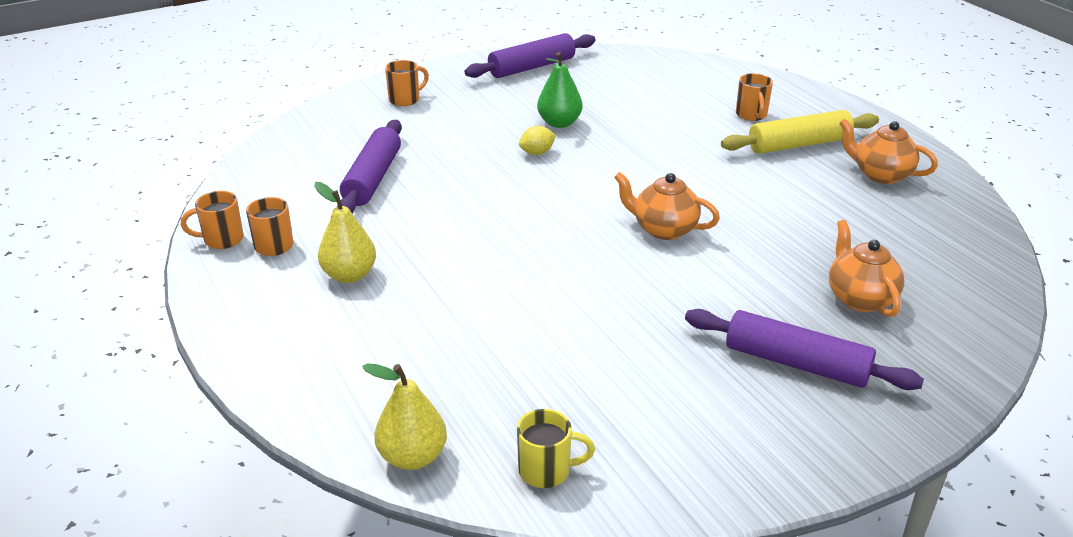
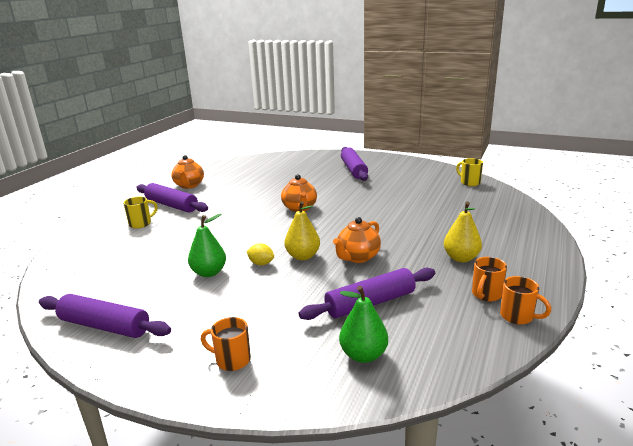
camera: 125 degrees left, 10 degrees down
(320, 146) = (363, 355): none -> green pear
(412, 457) = (509, 199): yellow pear -> yellow pear (303, 256)
(751, 115) = (141, 223): orange mug -> yellow mug
(799, 144) = (171, 205): yellow rolling pin -> purple rolling pin
(859, 298) = (299, 170): orange teapot -> orange teapot (357, 257)

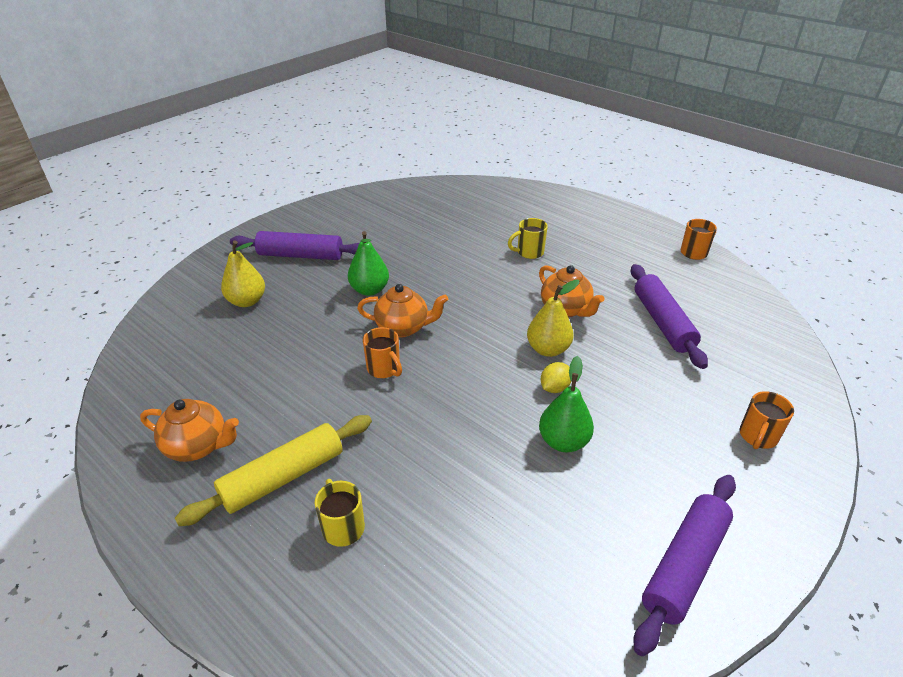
camera: 75 degrees left, 15 degrees up
(171, 205) = (283, 477): purple rolling pin -> yellow rolling pin
(363, 355) = (747, 345): green pear -> green pear (369, 290)
(461, 258) = (590, 249): yellow pear -> yellow pear (247, 301)
(469, 182) = (416, 192): yellow mug -> yellow mug (529, 252)
(486, 295) = (659, 256): orange mug -> orange mug (384, 369)

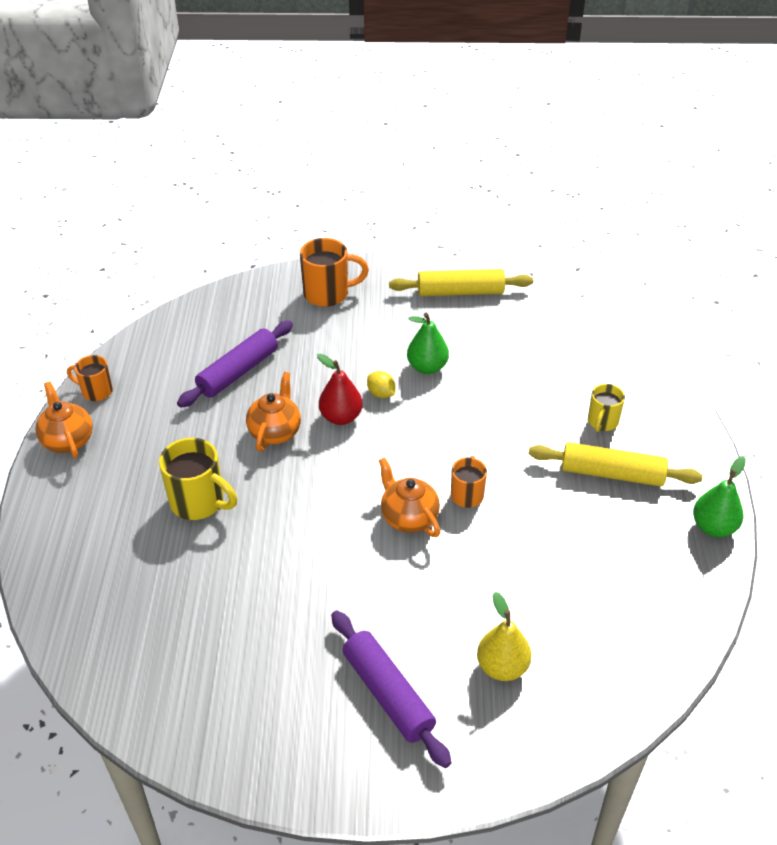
camera: 130 degrees left, 5 degrees up
(198, 446) = (652, 539): orange teapot -> orange teapot (68, 440)
(369, 290) = (383, 581): green pear -> green pear (713, 527)
(529, 252) = (199, 502): yellow mug -> yellow mug, size x1.62
(548, 349) = (341, 417): yellow pear -> red pear
(554, 388) = (381, 394): yellow lemon -> yellow lemon turned 45 degrees clockwise
(684, 565) = (460, 292): purple rolling pin -> yellow rolling pin
(757, 437) = (328, 294): orange mug -> orange mug, size x1.62

